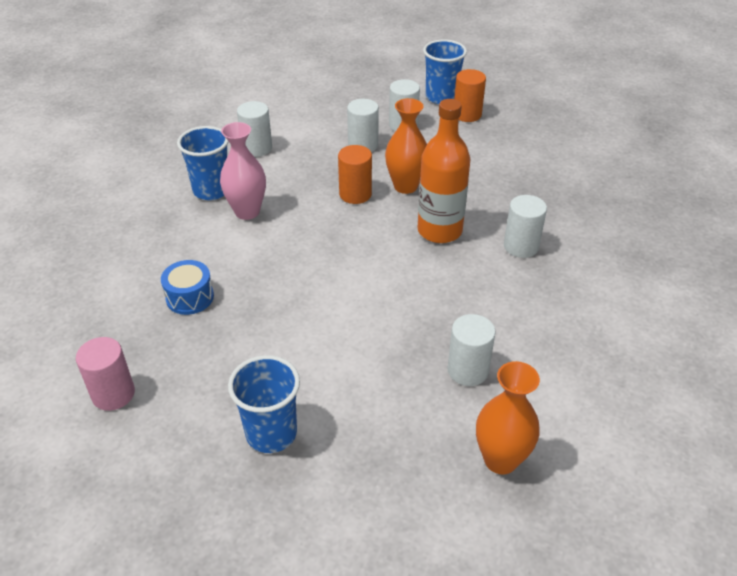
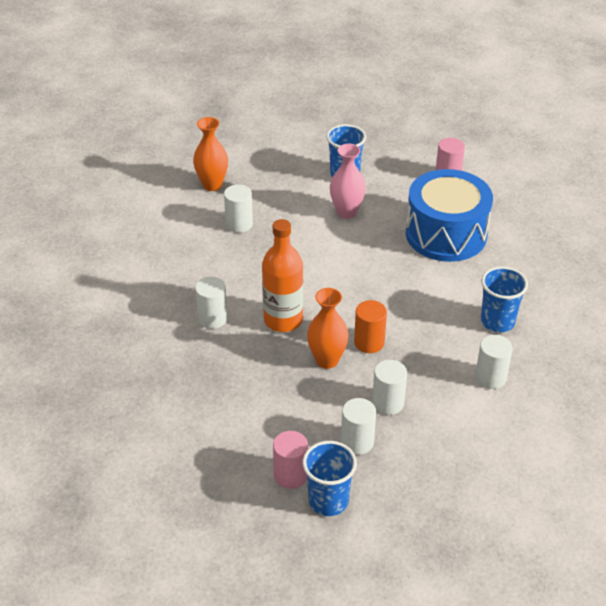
camera: 165 degrees right, 0 degrees up
(190, 297) = (446, 234): blue drum -> blue drum, size x2.35
(247, 212) = (452, 307): pink vase -> pink vase (346, 212)
(467, 114) = (290, 475): orange cylinder -> pink cylinder

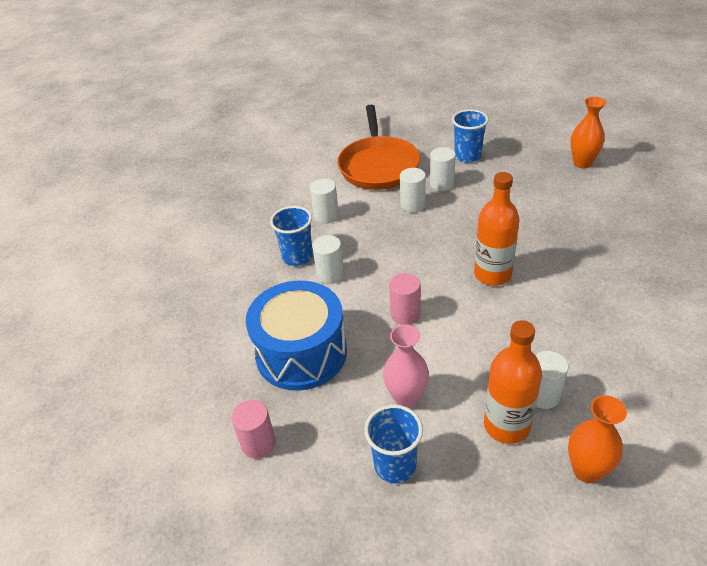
camera: 165 degrees left, 0 degrees up
(212, 318) = (562, 282): white cylinder -> white cylinder (330, 274)
(267, 203) = (506, 425): none -> orange bottle
(290, 475) = (492, 169): pink cylinder -> pink cylinder (405, 314)
(327, 360) = (456, 238): orange vase -> orange vase (582, 163)
(369, 342) = (416, 249): orange cylinder -> none
(455, 470) = (378, 165): none -> orange pan

